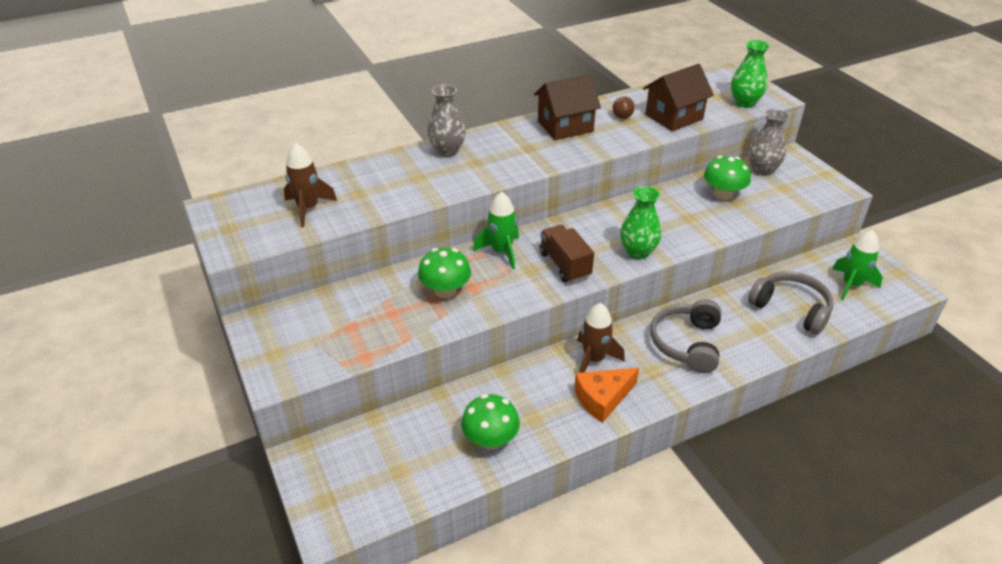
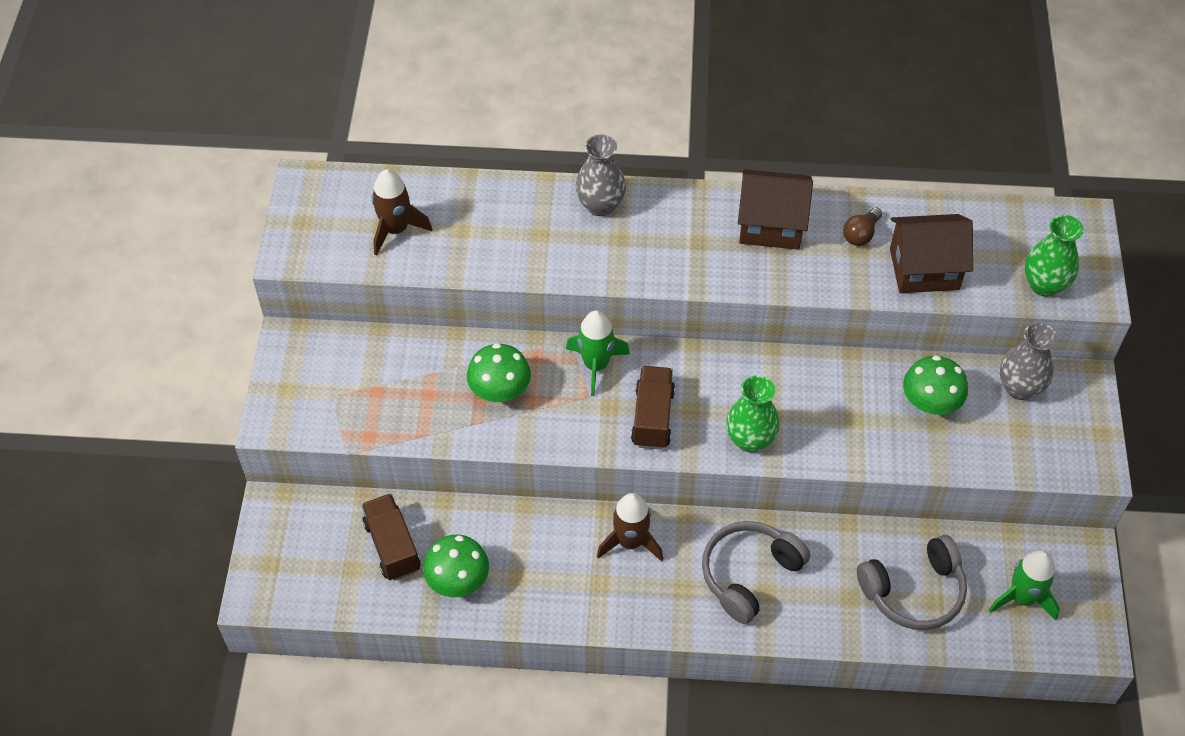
camera: 30 degrees right, 15 degrees up
(421, 440) = (392, 546): none -> brown truck
(602, 398) = (603, 593): orange cheese -> none
(791, 308) = (914, 592): grey headphones -> grey headphones turned 90 degrees clockwise

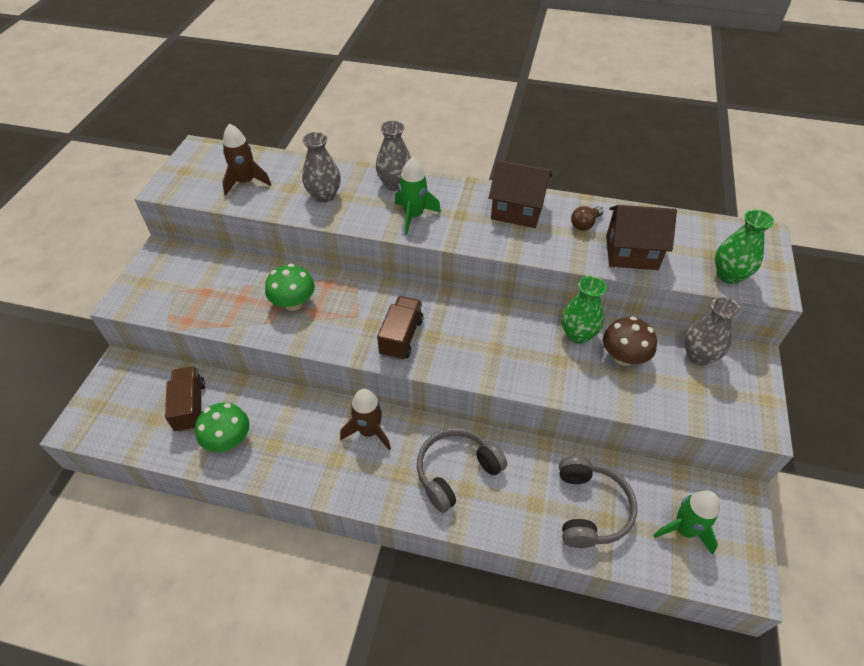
camera: 10 degrees right, 5 degrees down
(510, 237) = (324, 196): none -> grey vase
(596, 365) = (370, 295): green rocket -> green rocket (414, 216)
(750, 440) = (473, 364): green vase -> green vase (578, 334)
(914, 592) = (590, 509): grey headphones -> grey headphones turned 75 degrees counterclockwise
(930, 403) = (623, 357): green mushroom -> brown mushroom

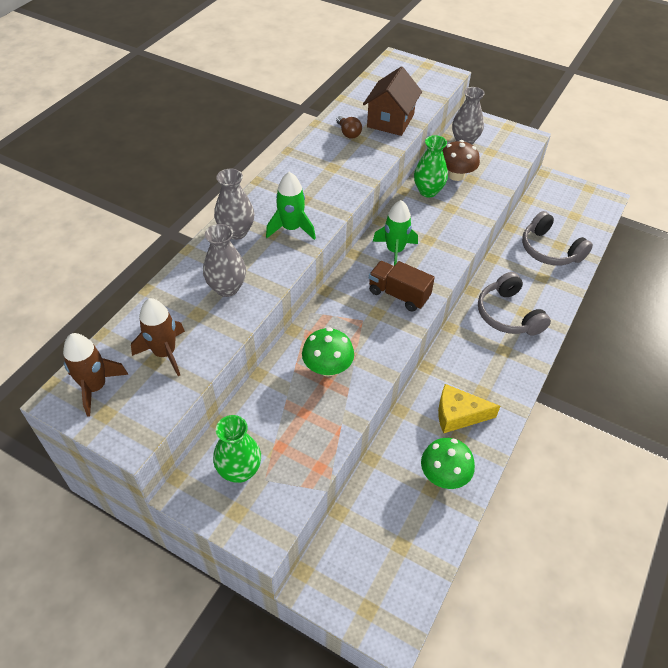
camera: 75 degrees left, 0 degrees up
(190, 407) = (394, 508): brown truck -> none
(301, 441) = (458, 415): none -> yellow cheese
(369, 431) = (458, 363): brown rocket -> brown rocket (95, 387)
(517, 210) = (314, 164): brown house -> none
(590, 509) = (549, 250): grey headphones -> grey headphones turned 150 degrees counterclockwise
(684, 529) = (570, 212): green rocket -> green rocket (395, 251)
(729, 275) = (429, 87): green vase -> green vase (239, 471)

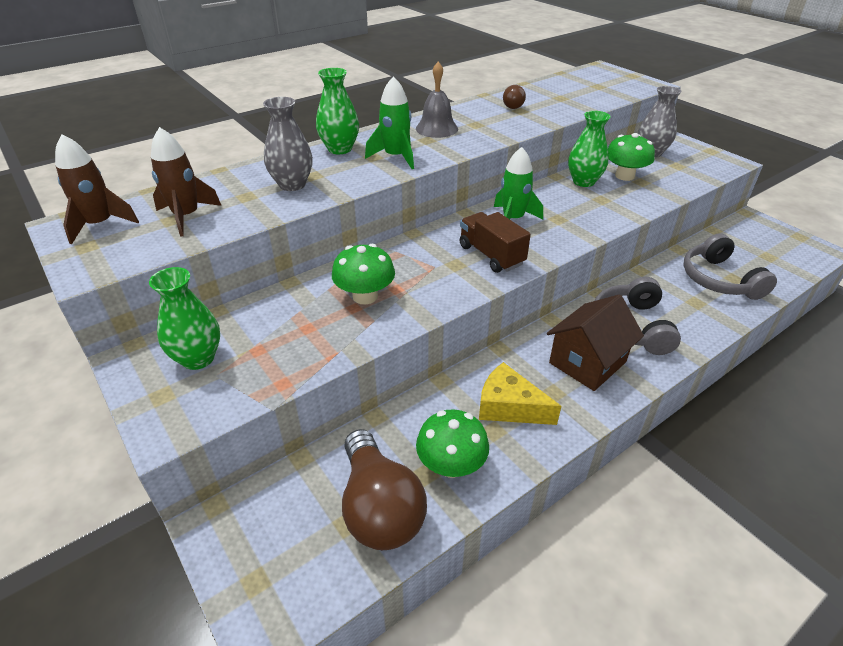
camera: 25 degrees right, 10 degrees down
(236, 232) = (340, 149): grey vase -> green vase
(303, 181) = (436, 128): none -> grey bell
(390, 121) = (563, 104): brown house -> brown house (587, 362)
(415, 525) = (379, 507): none -> brown light bulb
(456, 175) = (624, 176): brown mushroom -> green mushroom

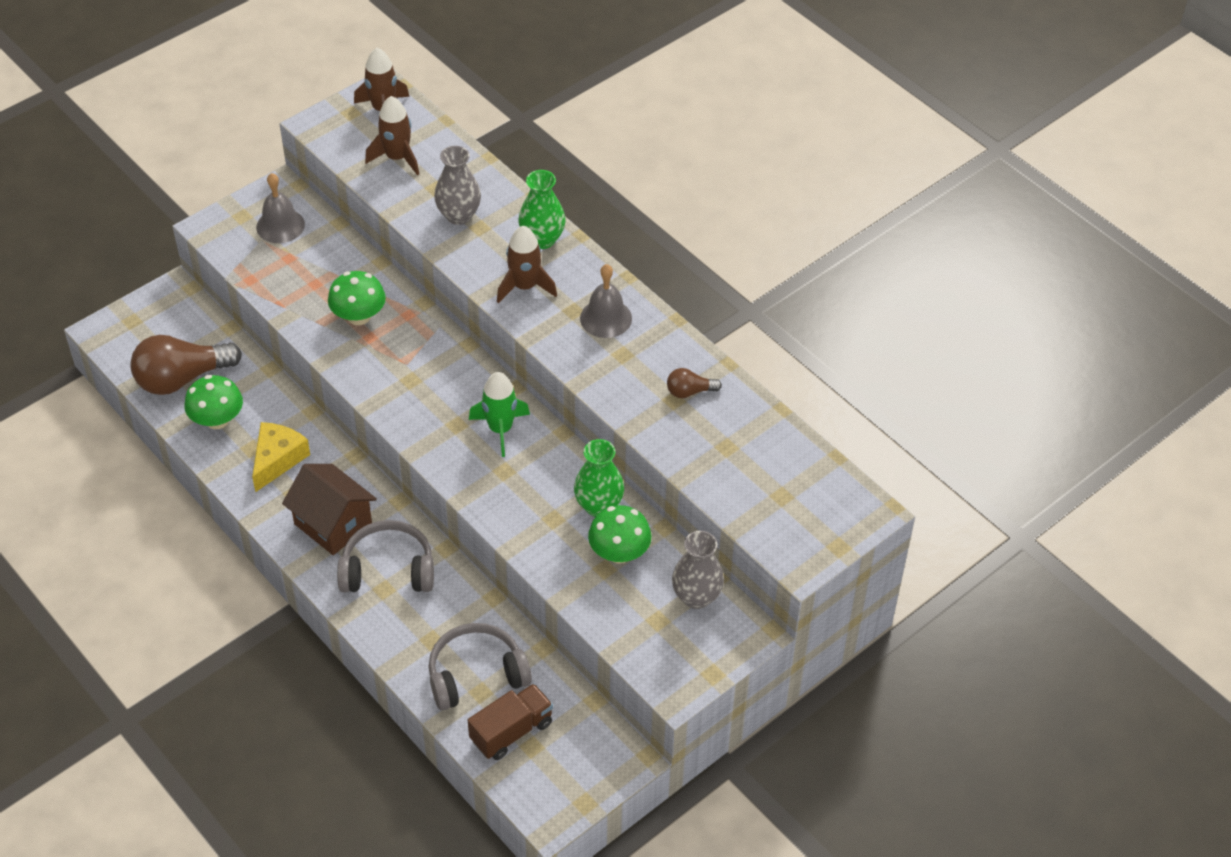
camera: 85 degrees right, 10 degrees up
(198, 358) = (280, 225): green vase -> grey bell
(395, 157) = (525, 286): green rocket -> brown rocket
(491, 255) = (427, 408): brown truck -> brown truck (511, 731)

